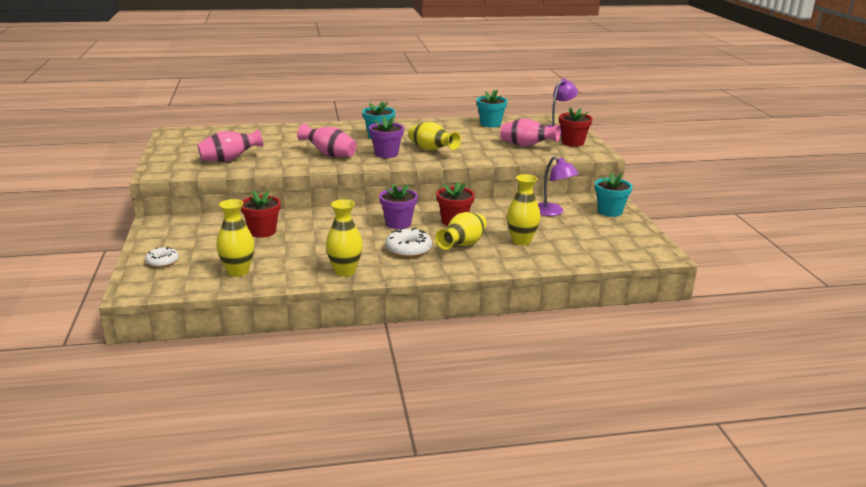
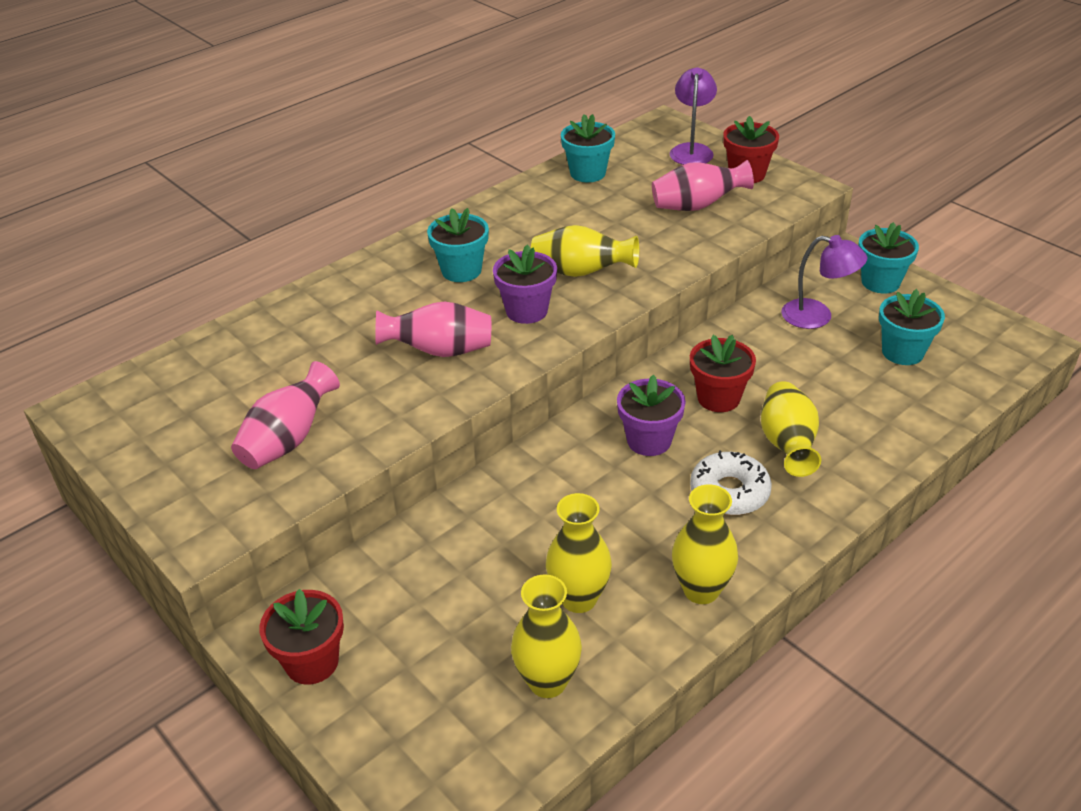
camera: 30 degrees left, 15 degrees up
(162, 261) = (395, 729): white donut -> none
(262, 231) = (471, 564): red flower pot -> red flower pot (312, 662)
(521, 241) = (847, 397): yellow vase -> yellow vase (579, 599)
(579, 236) = (902, 352): none -> turquoise flower pot

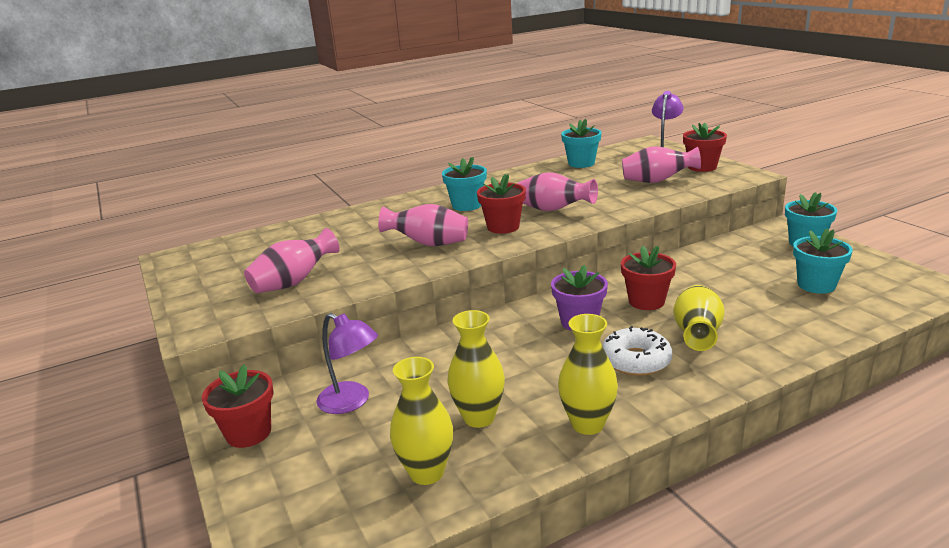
camera: 15 degrees right, 15 degrees down
(526, 311) = (503, 227): purple flower pot -> red flower pot
(581, 272) = (553, 210): yellow vase -> pink vase
(817, 316) = (745, 259): purple lamp -> purple lamp (351, 402)

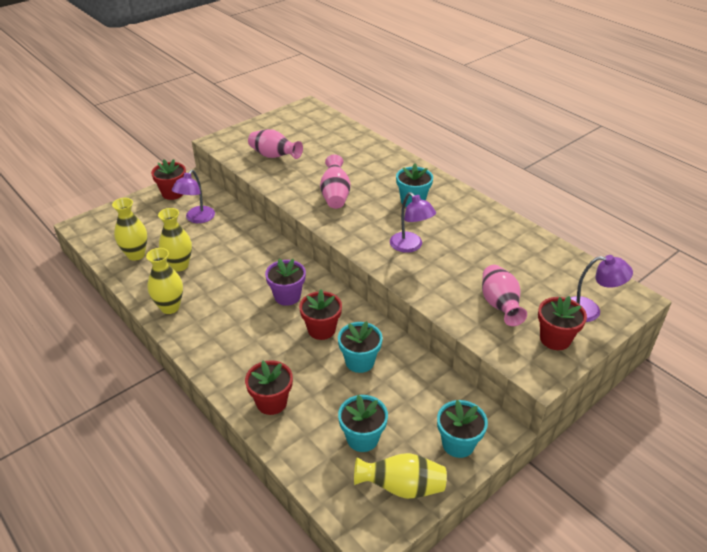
camera: 75 degrees right, 15 degrees up
(503, 227) = (370, 224): red flower pot -> red flower pot (271, 402)
(553, 210) = (410, 246): pink vase -> purple lamp
(581, 163) = (540, 254): turquoise flower pot -> turquoise flower pot (359, 361)
(636, 360) = (237, 325): white donut -> none
(697, 335) = (271, 356): yellow vase -> yellow vase (402, 487)

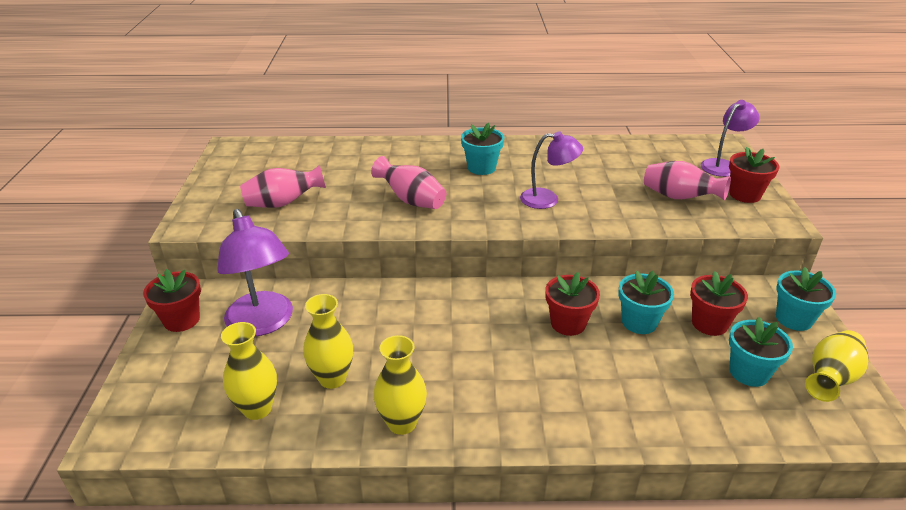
camera: 50 degrees left, 5 degrees down
(197, 218) = (263, 323): purple lamp -> purple lamp, size x1.56
(271, 402) = (648, 412): red flower pot -> red flower pot (709, 323)
(287, 296) = (490, 321): purple flower pot -> none

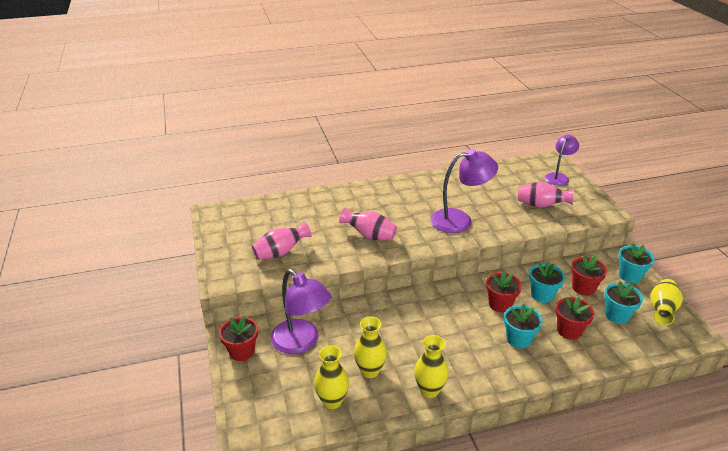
camera: 15 degrees left, 0 degrees up
(481, 168) = (404, 202): turquoise flower pot -> turquoise flower pot (518, 339)
(547, 199) = (460, 220): purple lamp -> purple lamp, size x1.56
(745, 195) = (580, 197): red flower pot -> red flower pot (569, 330)

